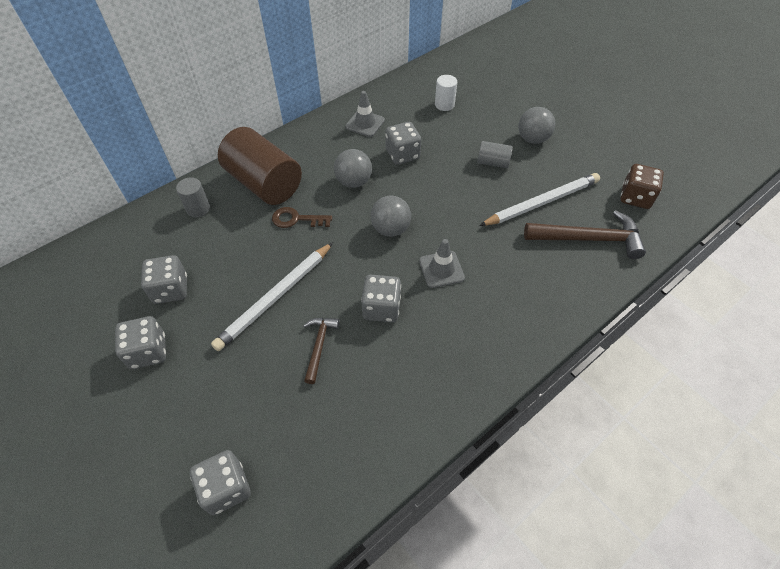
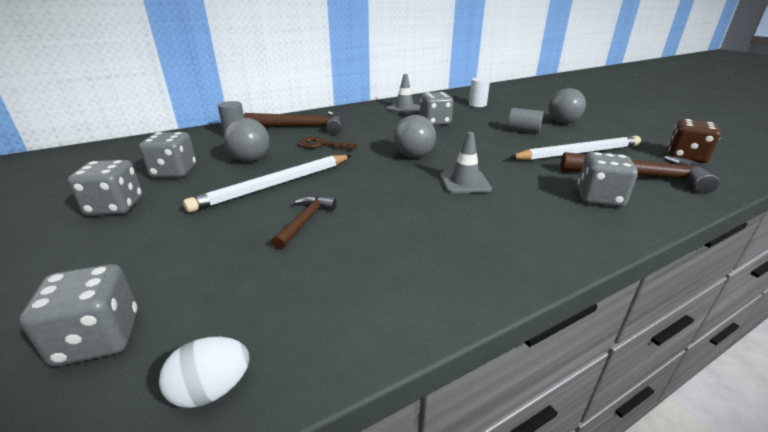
camera: 10 degrees right, 25 degrees down
(264, 183) = (302, 127): brown cylinder -> brown hammer
(315, 510) = (212, 390): none -> white egg
(354, 182) = (385, 131): grey ball -> grey ball (250, 160)
(381, 308) = (389, 201): grey dice -> grey dice (599, 198)

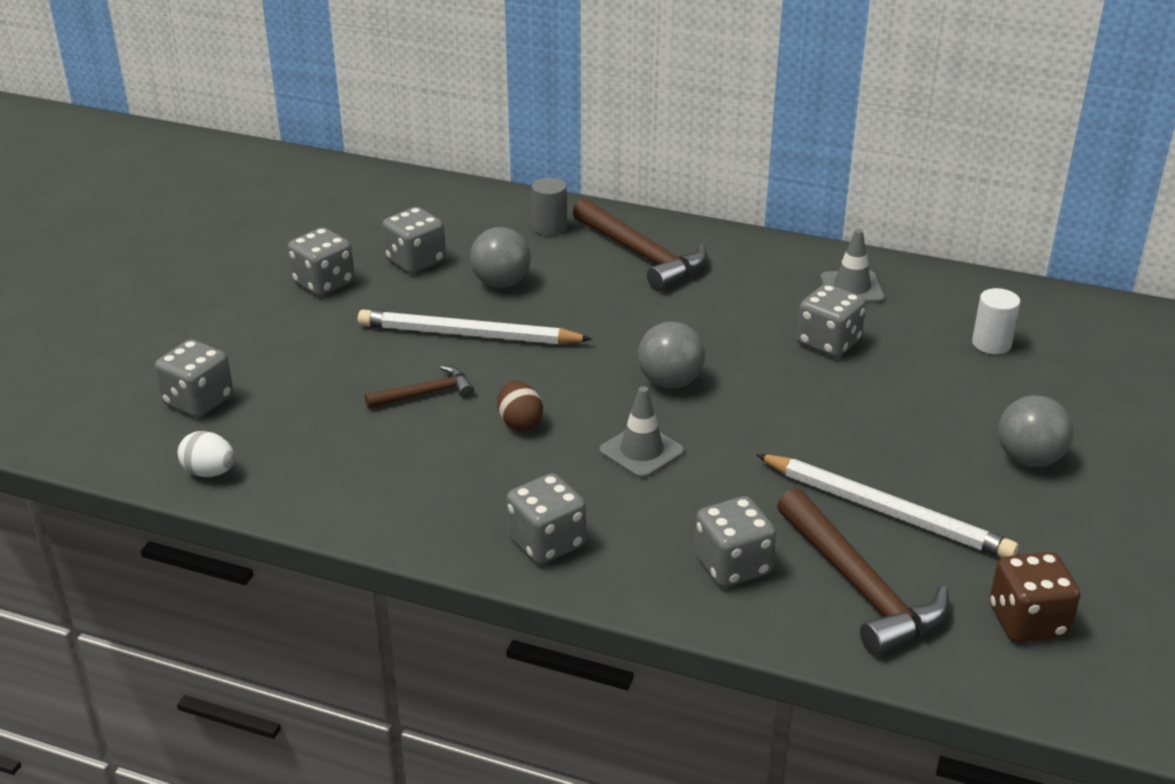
camera: 50 degrees right, 5 degrees up
(322, 145) = (607, 302): brown key -> none
(387, 203) = (520, 423): none -> brown egg
(523, 131) = (917, 433): grey cylinder -> none
(528, 243) = (546, 542): none -> grey dice

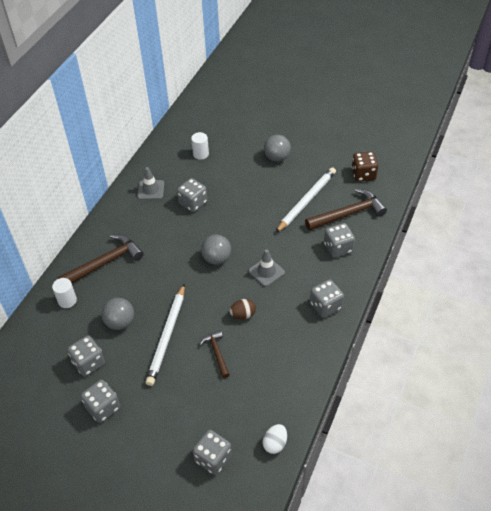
camera: 85 degrees left, 15 degrees up
(549, 228) = (67, 300): grey cylinder -> white cylinder

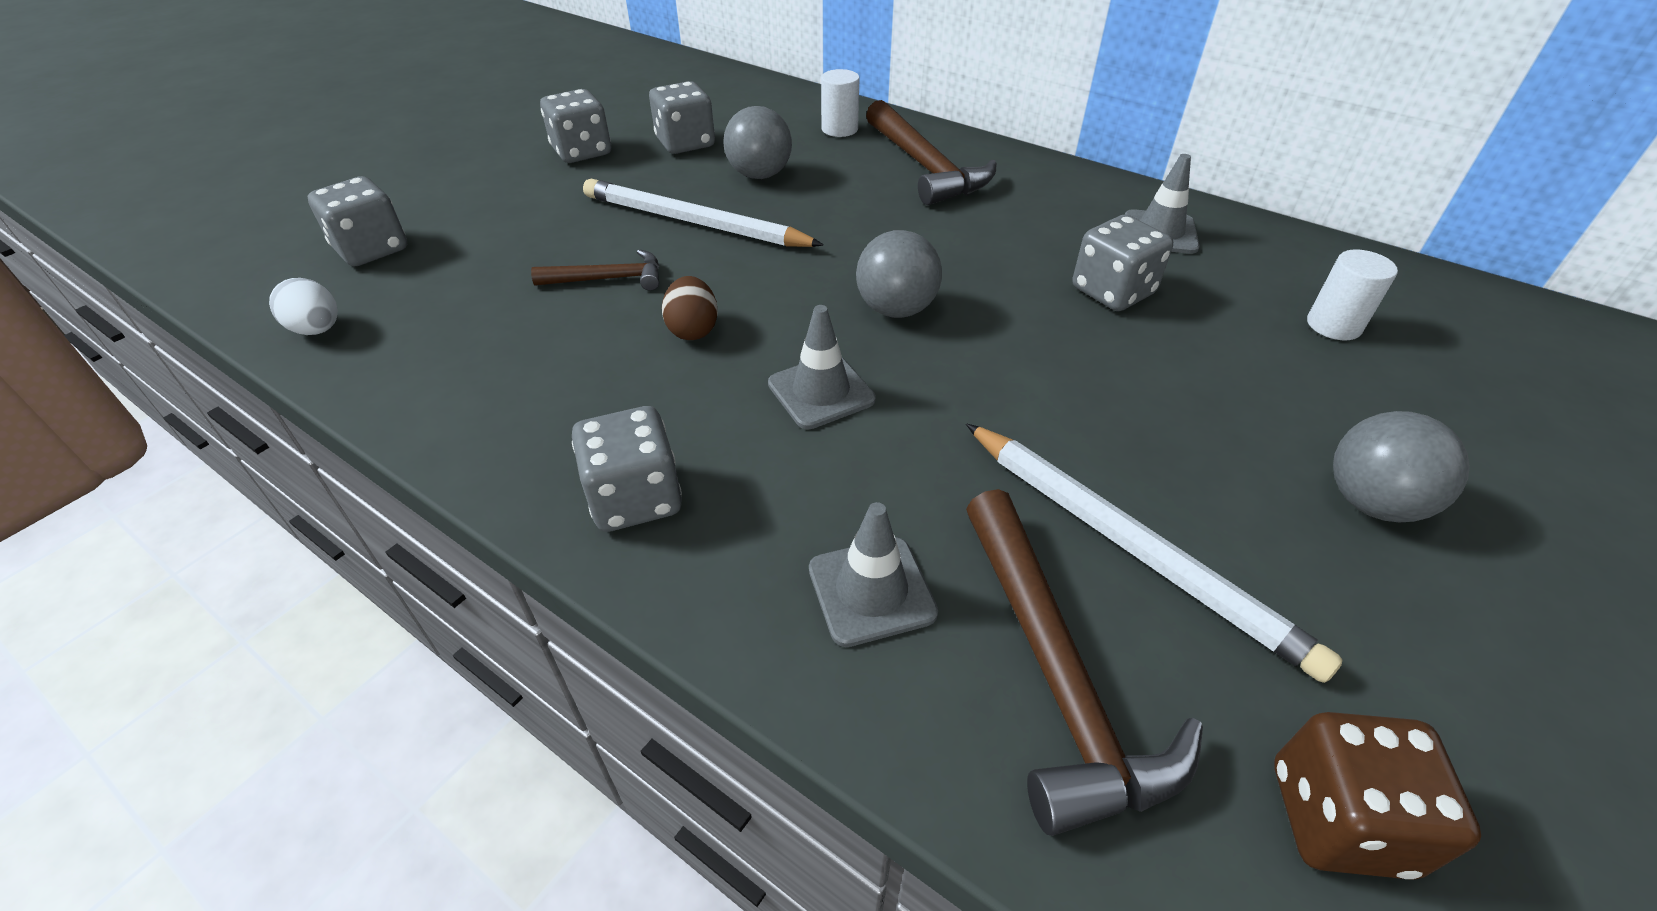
camera: 100 degrees right, 5 degrees down
(338, 248) = (871, 591): grey dice -> grey traffic cone

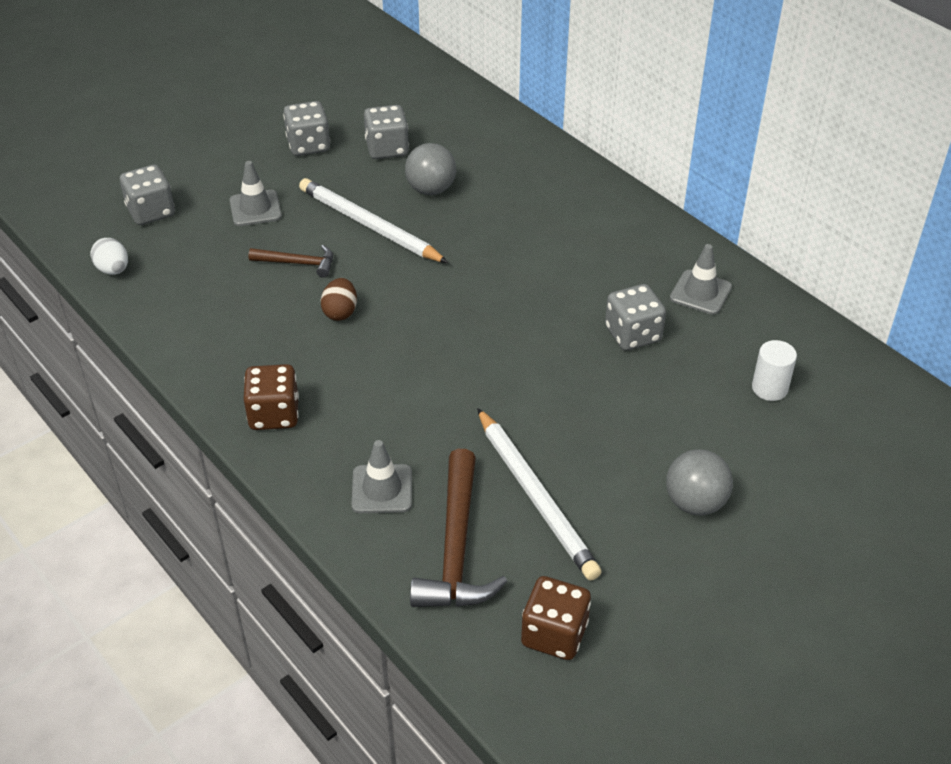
camera: 15 degrees right, 0 degrees up
(635, 498) = (274, 414): grey dice -> brown dice
(821, 392) = (403, 370): grey traffic cone -> grey traffic cone (255, 208)
(839, 129) = (510, 153): white cylinder -> none
(896, 309) = (477, 321): grey ball -> none
(925, 166) = (558, 201): brown hammer -> none

